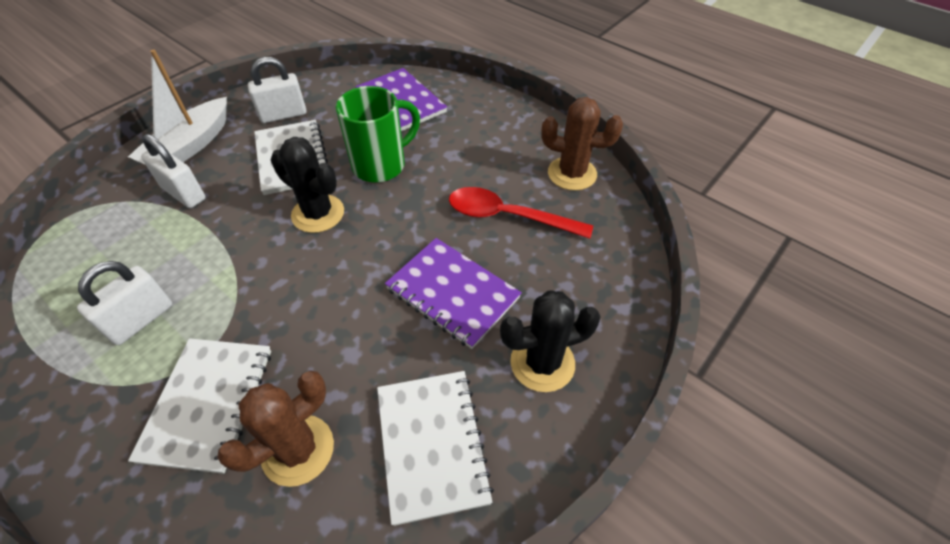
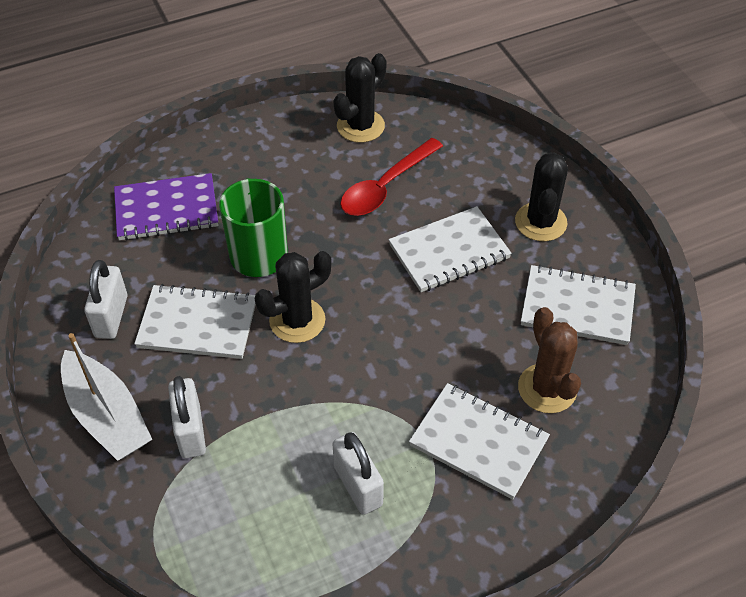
camera: 65 degrees left, 0 degrees up
(183, 193) = (191, 431): white padlock -> white padlock turned 75 degrees counterclockwise
(452, 293) = (449, 251): purple notebook -> white notebook
(572, 174) = (360, 126): brown cactus -> black cactus

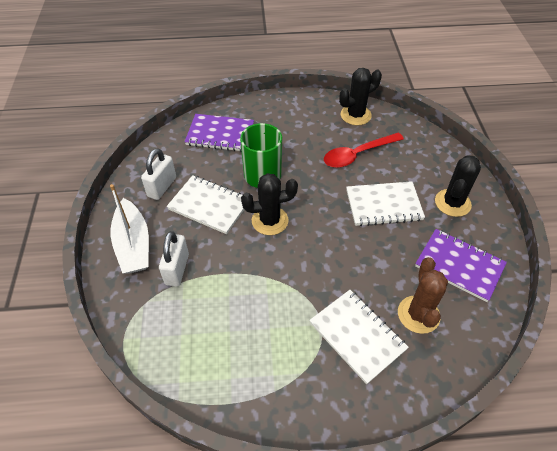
camera: 20 degrees right, 0 degrees up
(358, 486) = (265, 339): white padlock -> none
(577, 307) = (459, 266): white notebook -> purple notebook

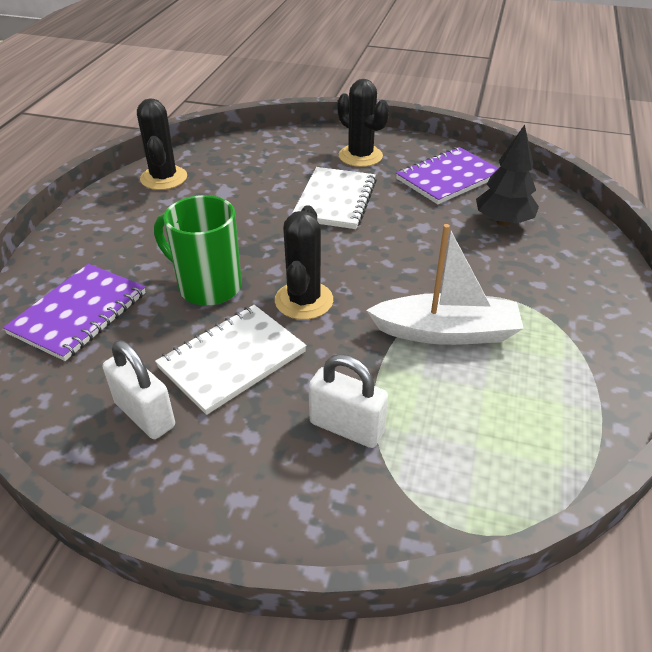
camera: 70 degrees left, 10 degrees down
(133, 245) = (260, 482): white boat -> white boat (446, 332)
(357, 155) = (237, 196): red spoon -> none
(357, 336) = (521, 272): white notebook -> none
(418, 314) = (503, 221): brown cactus -> black tree

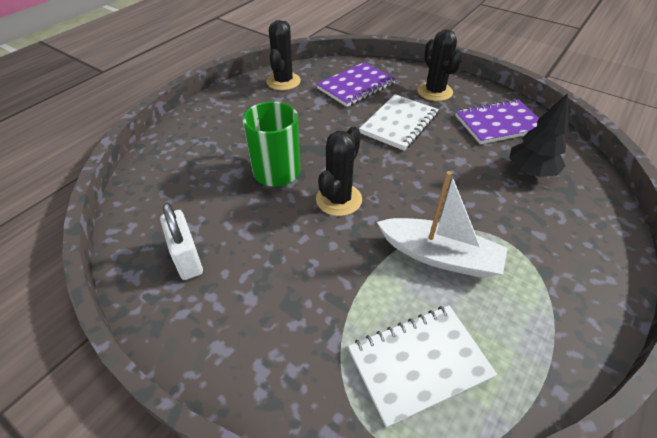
camera: 20 degrees right, 5 degrees up
(79, 313) = (181, 170): purple notebook -> purple notebook (356, 86)
(232, 360) = (265, 233): white notebook -> white notebook (419, 364)
(346, 427) = (324, 314): white padlock -> none

